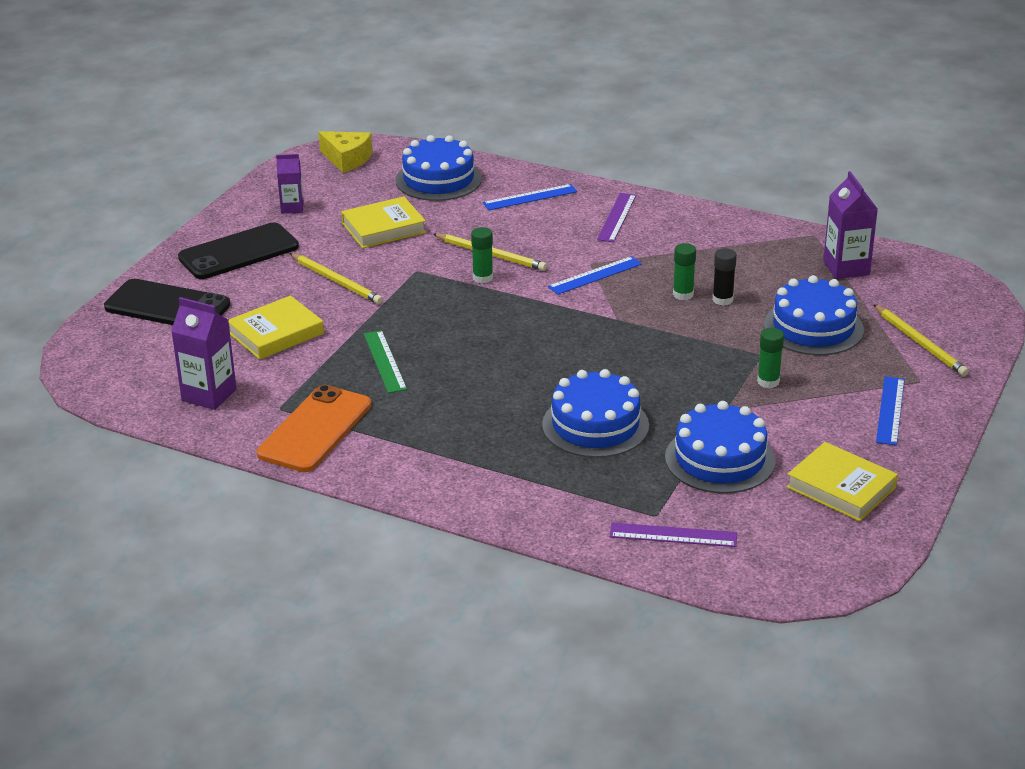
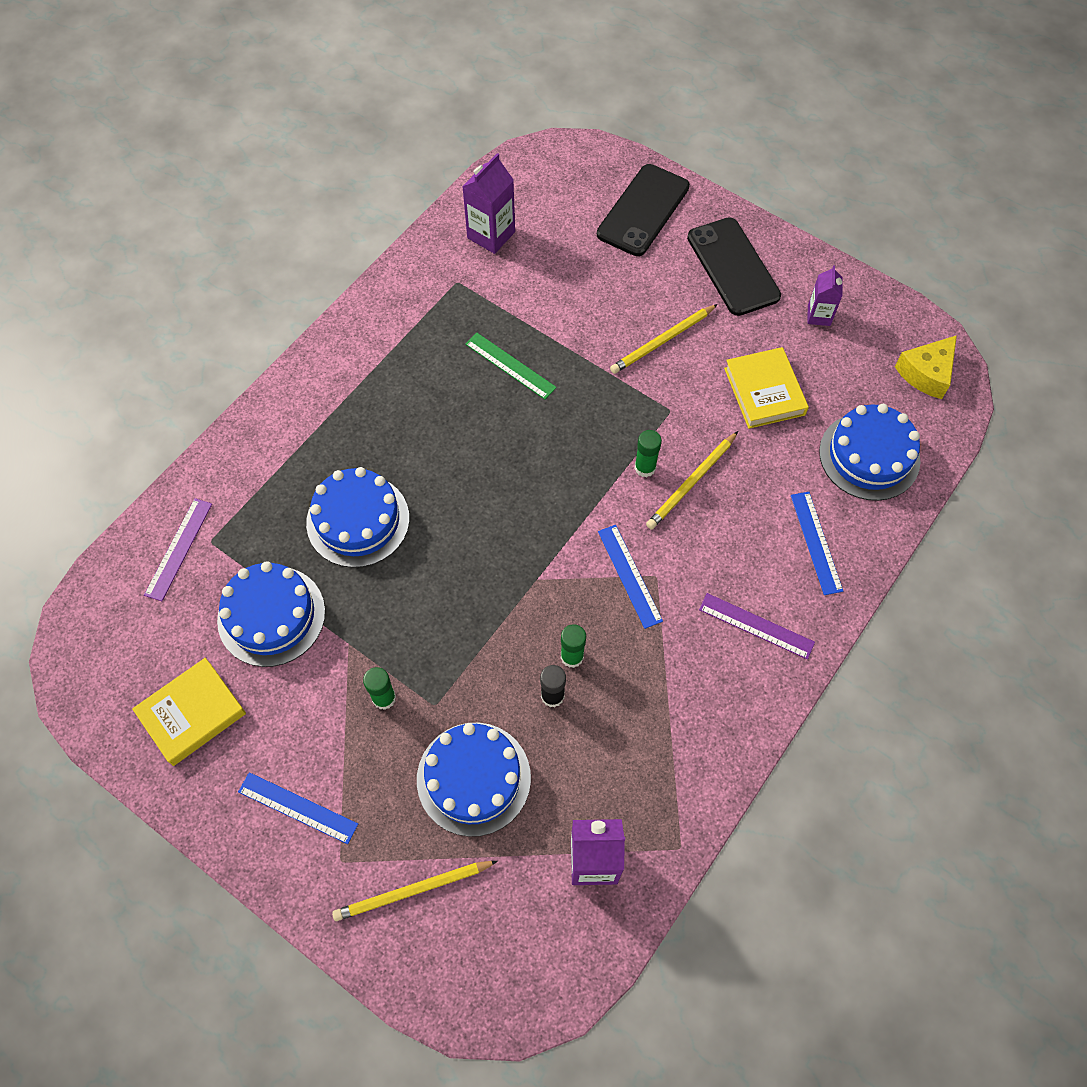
camera: 100 degrees right, 30 degrees up
(276, 333) = (578, 287): yellow book -> none
(315, 429) = (418, 304): orange phone -> none
(385, 361) = (510, 366): green ruler -> green ruler turned 45 degrees clockwise

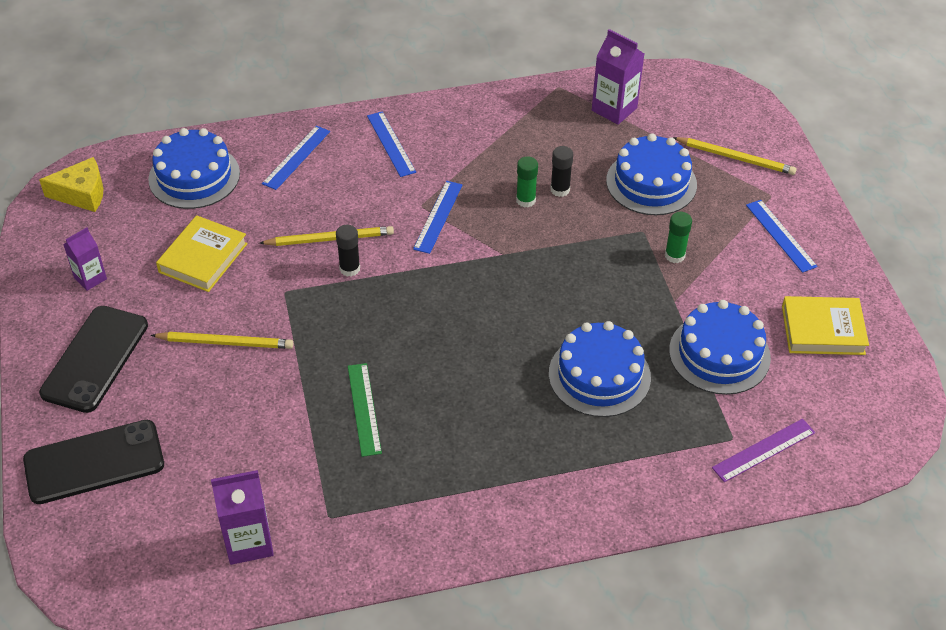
camera: 140 degrees left, 15 degrees down
(645, 467) = (349, 269): green glue stick -> black glue stick
(756, 626) = (391, 144): purple ruler -> blue ruler

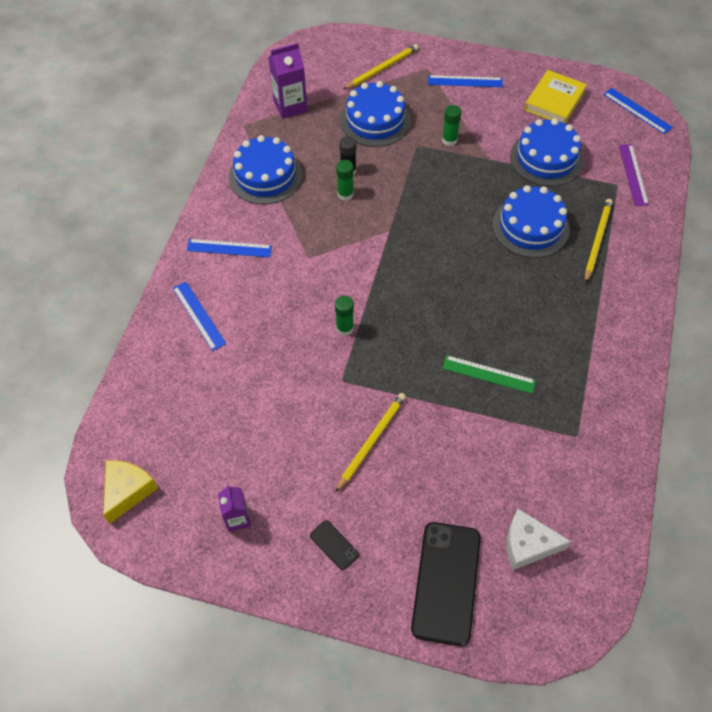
camera: 60 degrees left, 10 degrees up
(95, 359) = (334, 545): black phone -> black phone, size x0.44
(169, 517) = (528, 544): none -> white cheese
(194, 176) = (168, 396): blue cake -> blue cake (265, 176)
(203, 258) = (269, 423): yellow book -> none
(249, 542) = (576, 497): purple carton -> none
(329, 239) = (305, 329): yellow pencil -> yellow pencil (597, 241)
(349, 269) = (345, 328): black glue stick -> green glue stick
(438, 216) = (327, 251): blue ruler -> blue ruler (637, 111)

